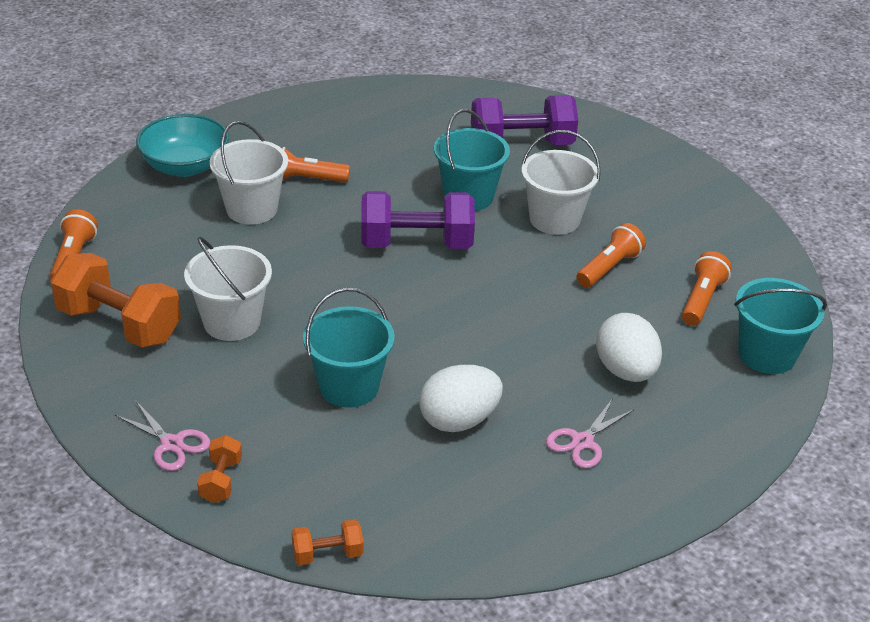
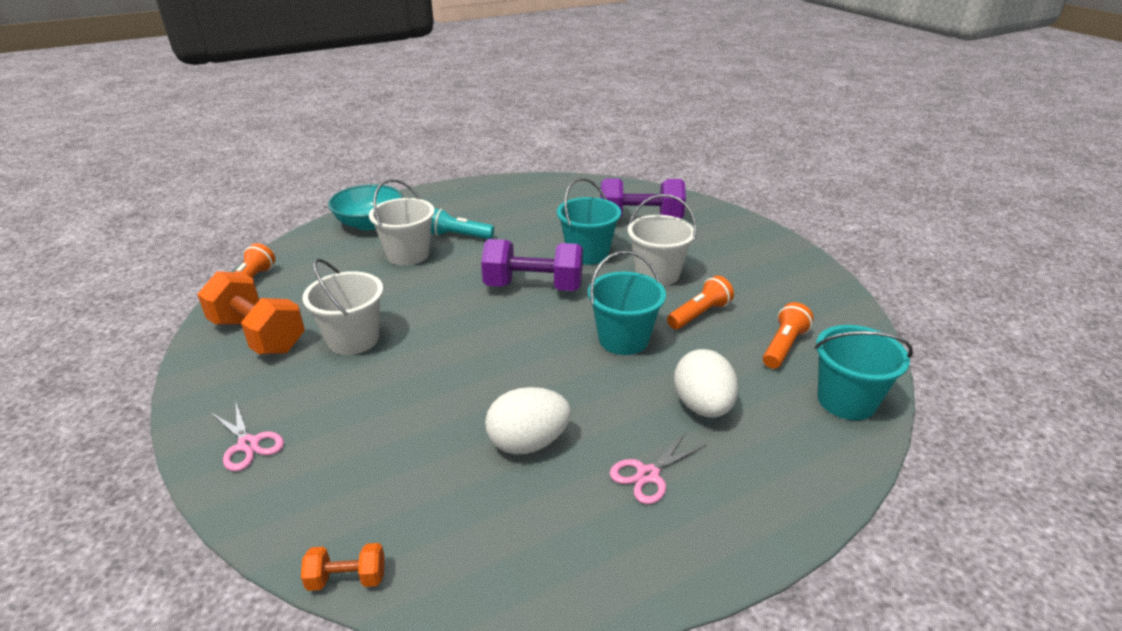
camera: 10 degrees right, 5 degrees down
(221, 480) = (276, 485): orange dumbbell -> none
(306, 179) = (459, 236): orange flashlight -> turquoise flashlight
(349, 386) = (434, 402): turquoise bucket -> turquoise bucket (623, 339)

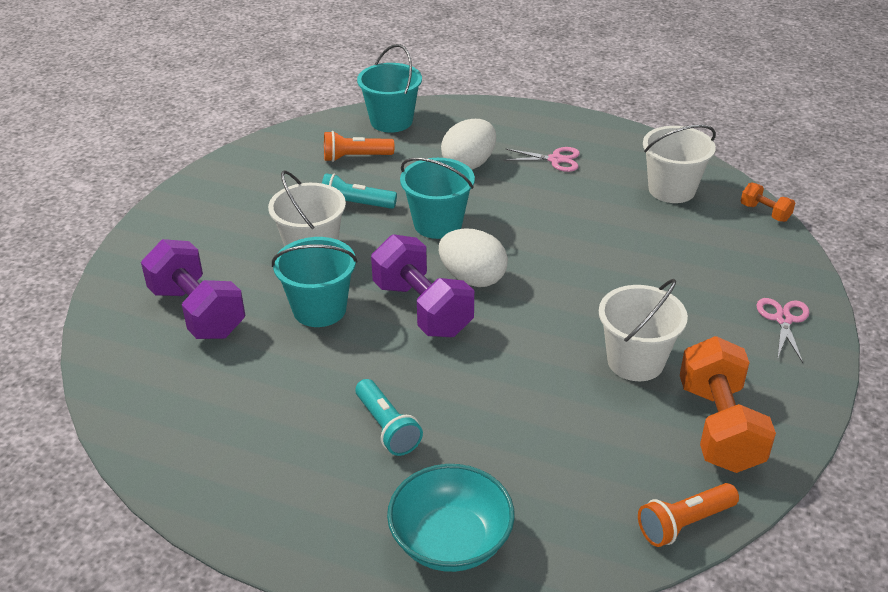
camera: 130 degrees left, 5 degrees up
(408, 254) = (474, 439): white bucket -> white bucket (671, 189)
(528, 443) = (597, 209): white egg -> white egg (472, 278)
(699, 314) = (355, 205): orange flashlight -> turquoise flashlight

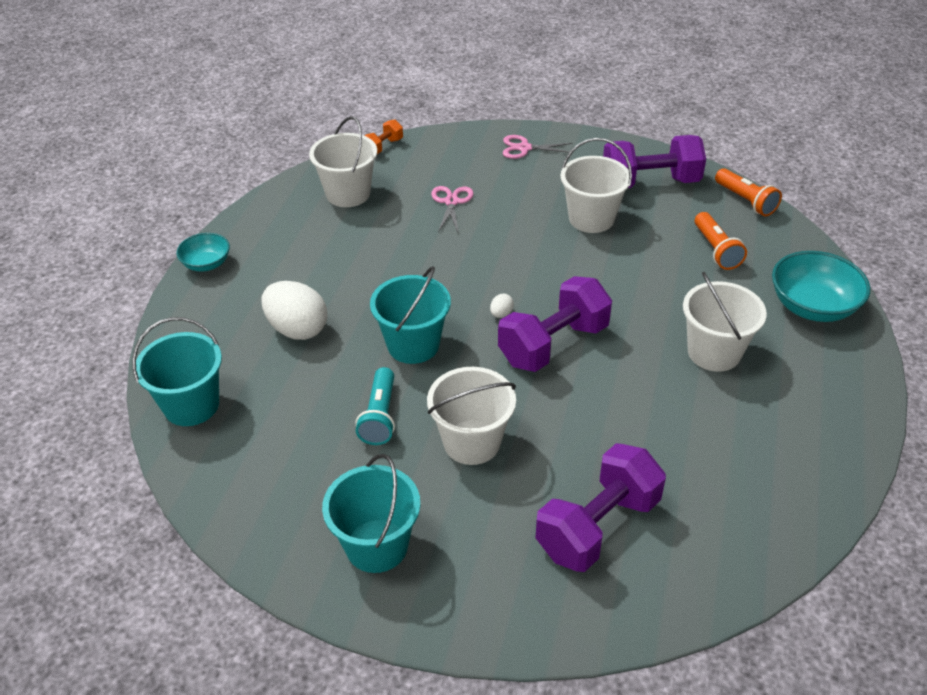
camera: 95 degrees left, 5 degrees up
(319, 309) = (570, 420): turquoise bucket -> turquoise bucket (377, 546)
(355, 157) = (276, 429): orange flashlight -> orange flashlight (716, 250)
(387, 427) = (714, 352): turquoise flashlight -> white bucket
(472, 278) = (501, 314): white egg -> white egg, size x0.41
(555, 159) = (291, 266): pink scissors -> pink scissors (451, 202)
(560, 118) = (206, 264): none -> turquoise bowl
(719, 427) = (650, 183): orange dumbbell -> purple dumbbell

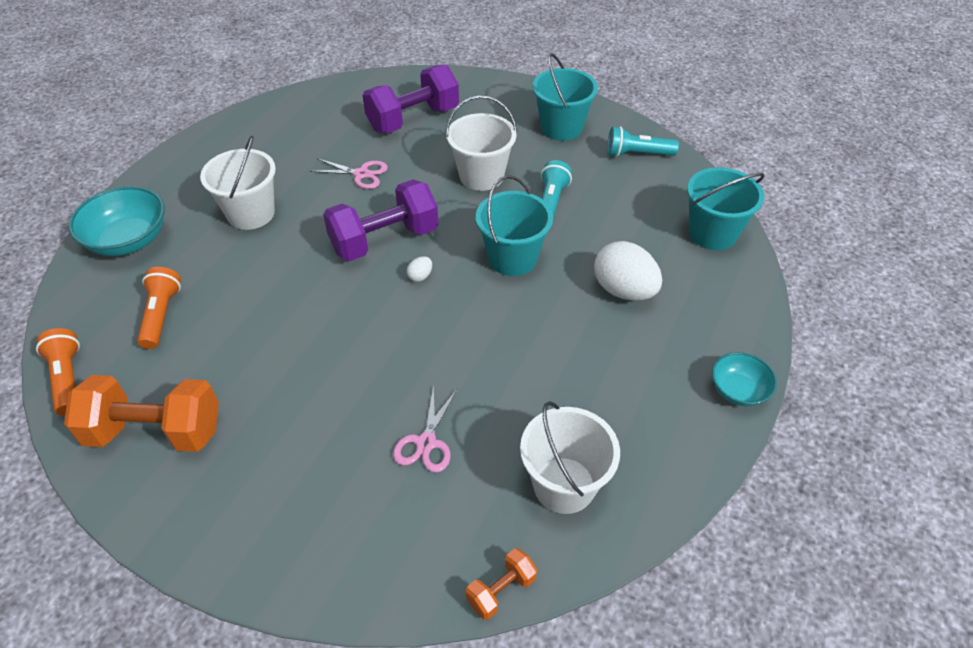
camera: 170 degrees left, 5 degrees up
(267, 511) = (637, 154): none -> turquoise flashlight
(524, 148) = (283, 541): pink scissors -> pink scissors (361, 174)
(591, 218) = (266, 383): white bucket -> none
(650, 183) = (155, 431): purple dumbbell -> orange dumbbell

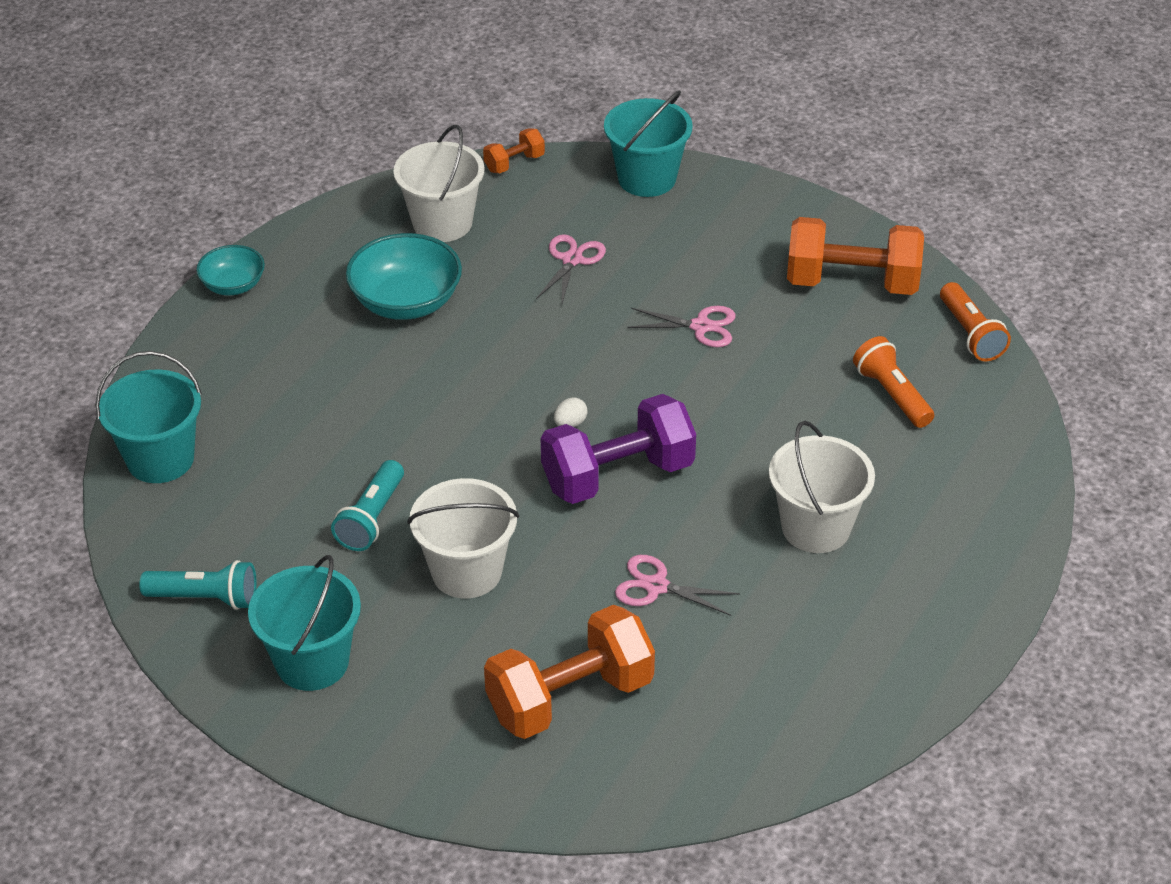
camera: 175 degrees left, 5 degrees down
(128, 240) = (978, 495): turquoise bowl -> turquoise bowl (406, 302)
(161, 315) = (892, 394): orange flashlight -> orange flashlight turned 150 degrees clockwise
(308, 372) = (701, 326): none -> pink scissors
(413, 119) = (570, 697): purple dumbbell -> orange dumbbell
(512, 258) = (445, 440): turquoise bucket -> turquoise bucket (647, 178)
(624, 290) = (314, 392): white egg -> none

